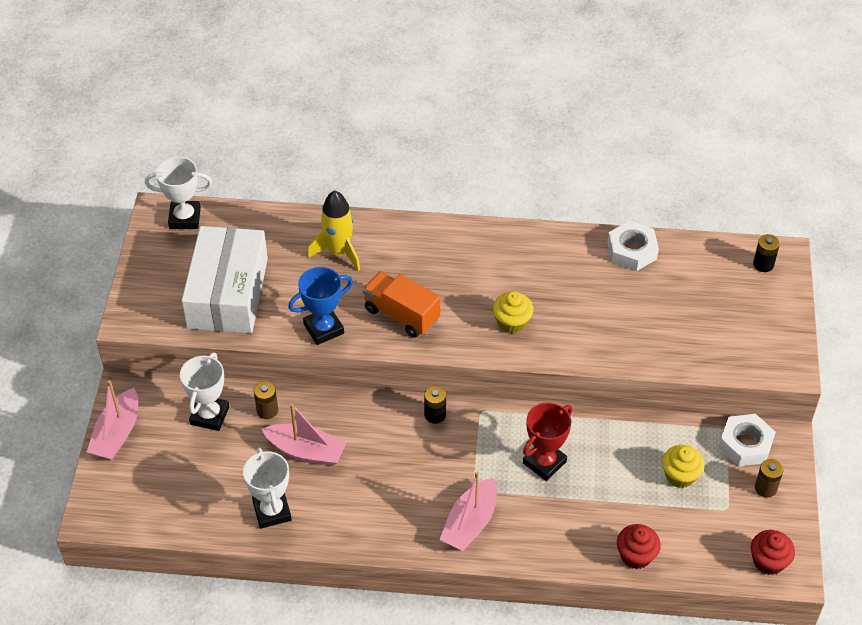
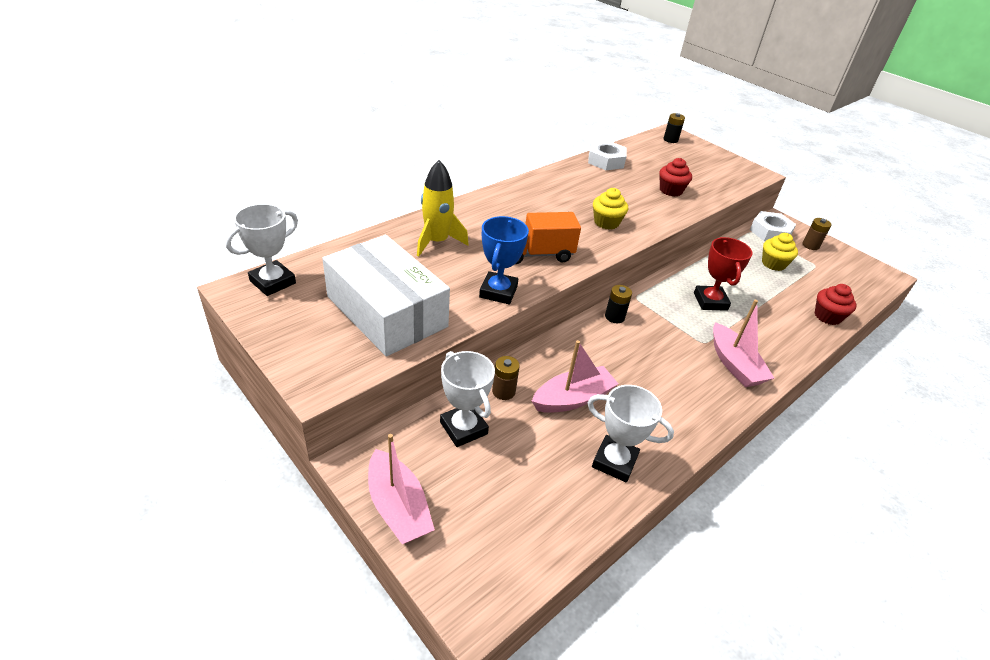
camera: 50 degrees left, 10 degrees down
(768, 561) = (870, 276): red cupcake -> red cupcake (671, 190)

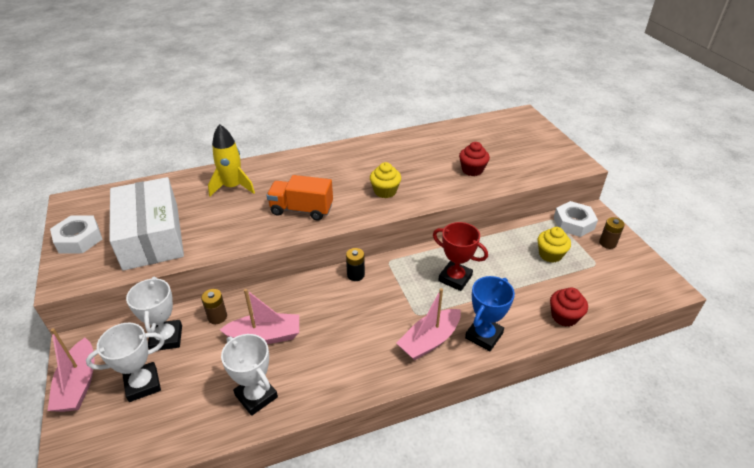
camera: 25 degrees right, 0 degrees up
(272, 282) = (96, 199): white trophy -> white trophy (143, 384)
(498, 292) = (244, 236): blue trophy -> blue trophy (484, 336)
(606, 161) = (435, 134): white nut -> white nut (79, 239)
(670, 140) = (516, 121): black battery -> none
(710, 301) = (455, 278): red trophy -> red trophy turned 75 degrees counterclockwise
(734, 364) = (429, 341): pink boat -> pink boat turned 45 degrees clockwise

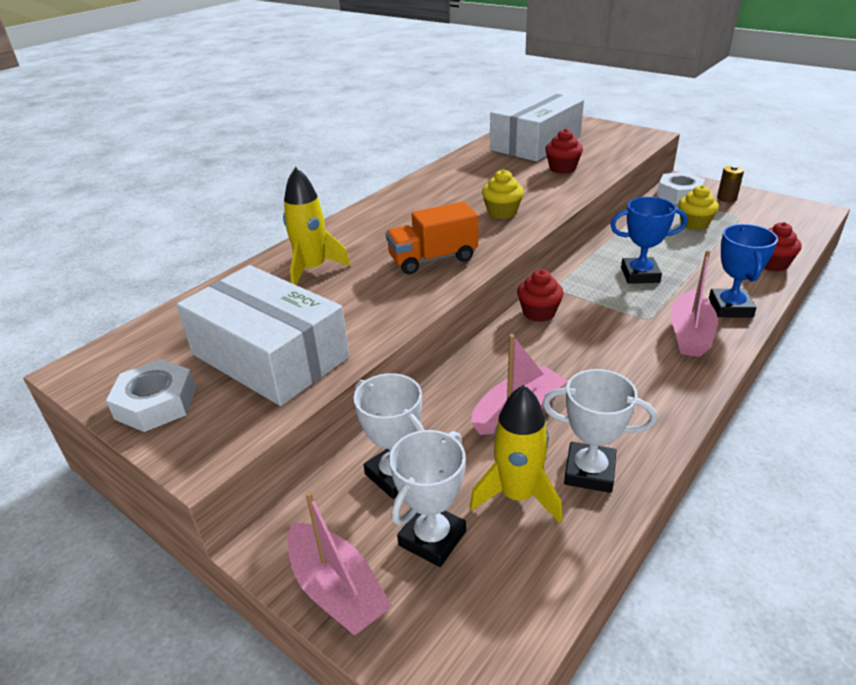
camera: 30 degrees left, 5 degrees down
(206, 386) = (517, 495): none -> yellow rocket
(217, 317) = (433, 421): brown battery -> none
(355, 275) = (538, 313): black battery -> red cupcake
(455, 278) = (640, 275): red trophy -> blue trophy
(483, 139) = (535, 143): none -> white box

